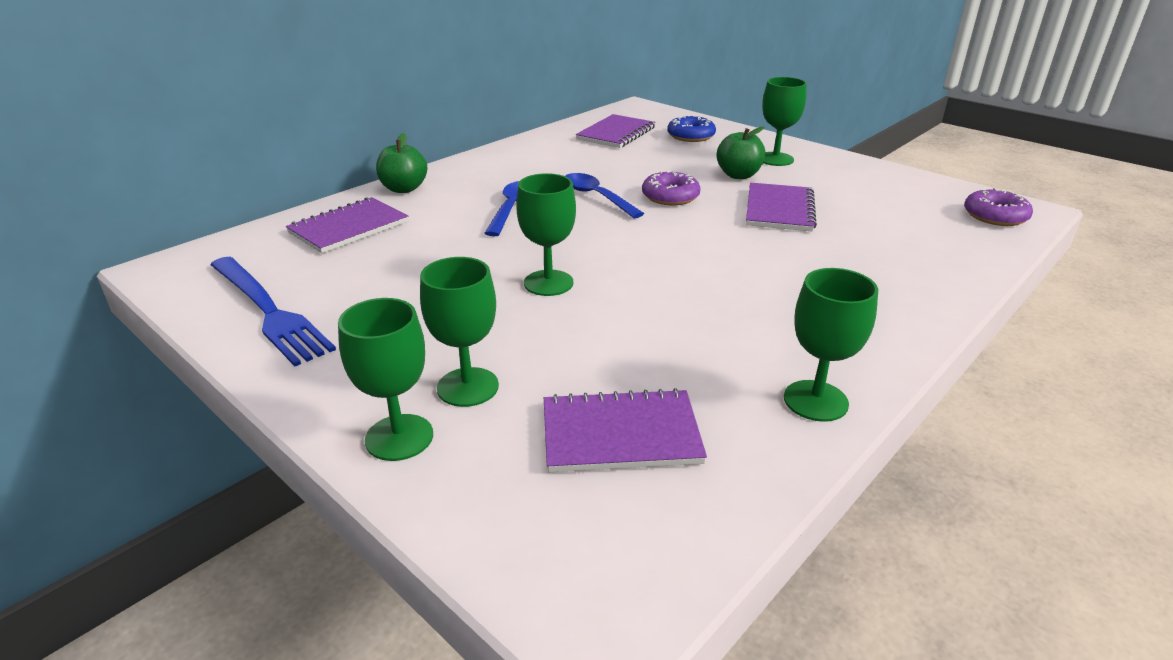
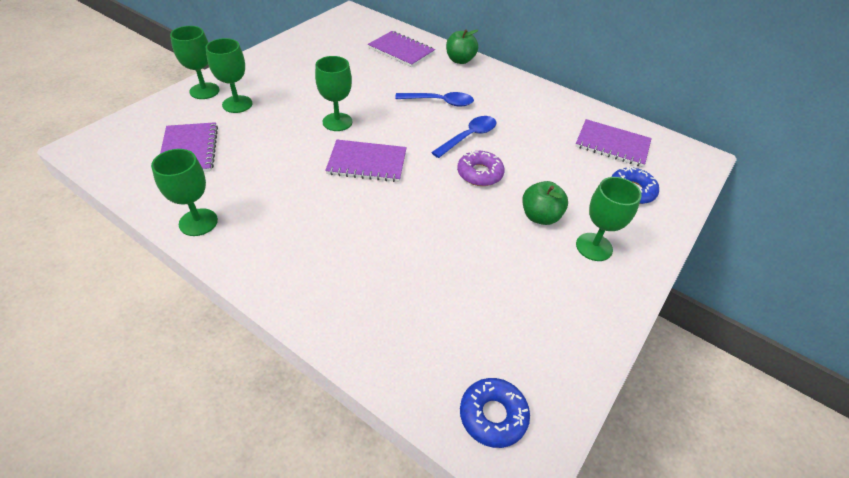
camera: 80 degrees right, 15 degrees up
(268, 311) = (310, 44): blue fork -> none
(779, 209) = (468, 236): purple notebook -> purple notebook (367, 162)
(995, 216) = (493, 415): purple donut -> blue donut

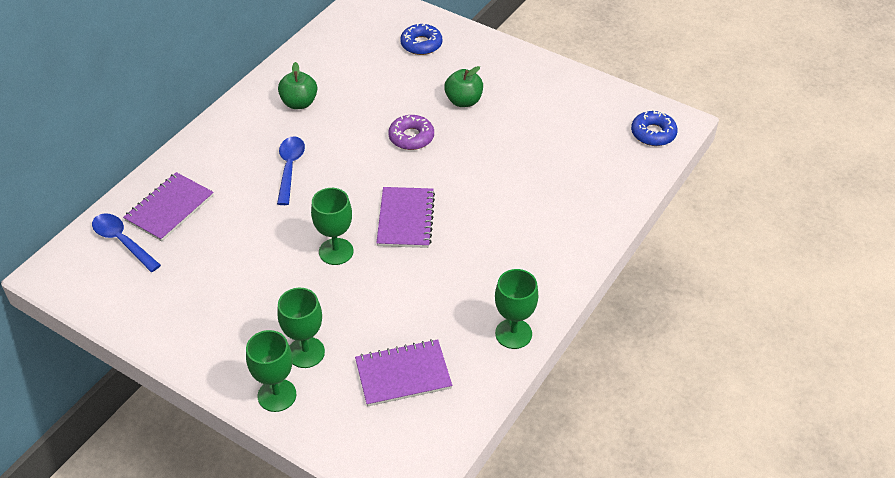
camera: 90 degrees left, 0 degrees up
(460, 60) = (195, 152): green apple -> green apple (299, 103)
(468, 137) = (353, 145): blue spoon -> blue spoon (122, 241)
(594, 247) = (493, 73): green goblet -> none
(612, 144) = (356, 47): purple notebook -> none

